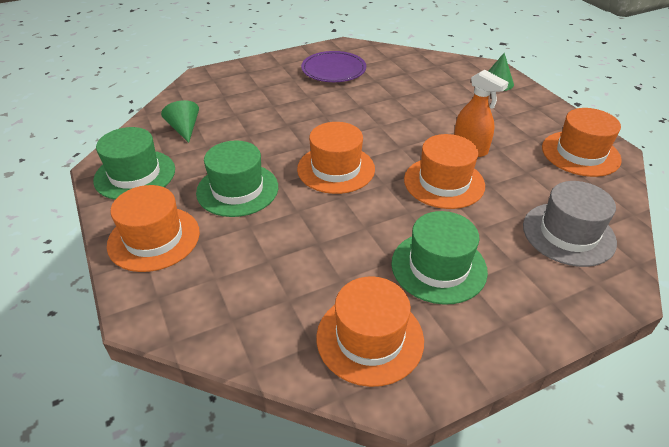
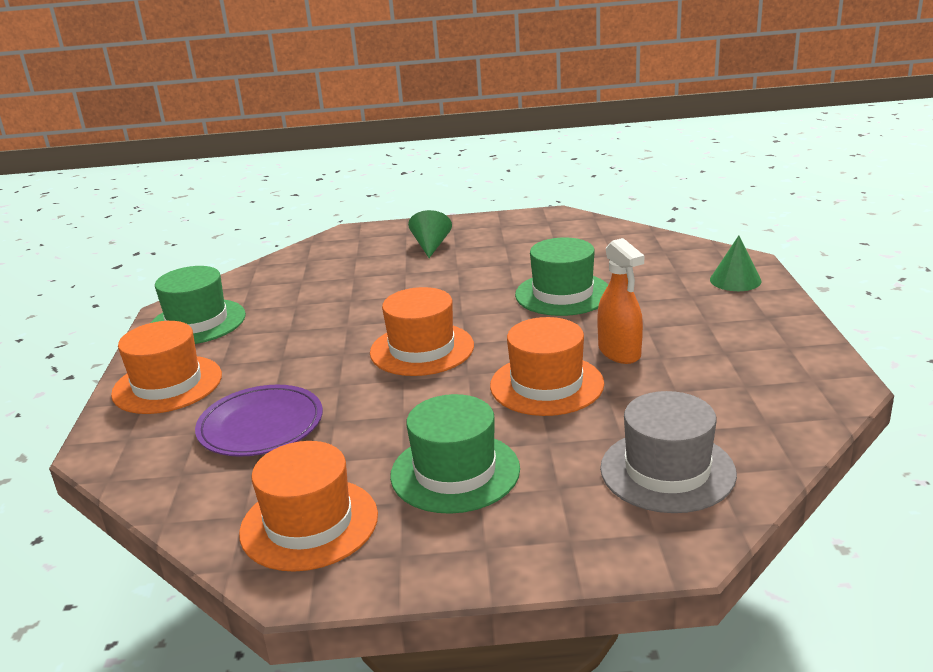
camera: 25 degrees right, 15 degrees down
(184, 129) = (285, 285): green cone -> green cone (431, 246)
(237, 189) = (291, 353): green hat -> green hat (563, 294)
(333, 70) = (515, 242): purple plate -> purple plate (261, 425)
(580, 153) = (782, 381): orange hat -> none

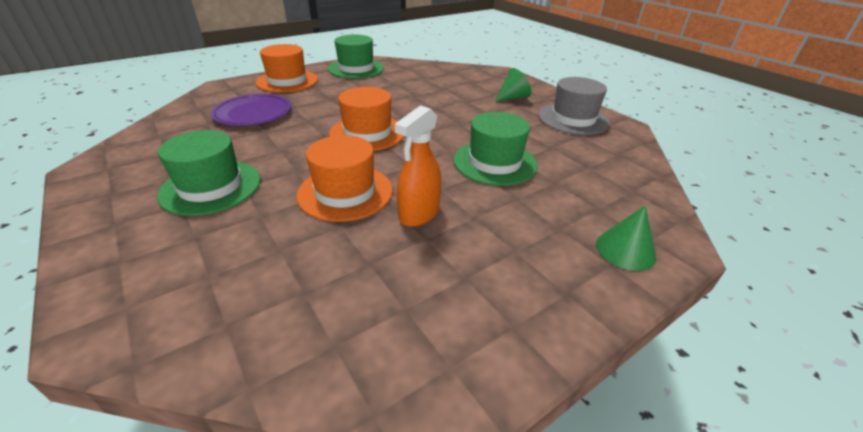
camera: 55 degrees right, 10 degrees up
(309, 524) = (148, 155): orange hat -> none
(667, 471) = (226, 291): grey hat -> grey hat (573, 119)

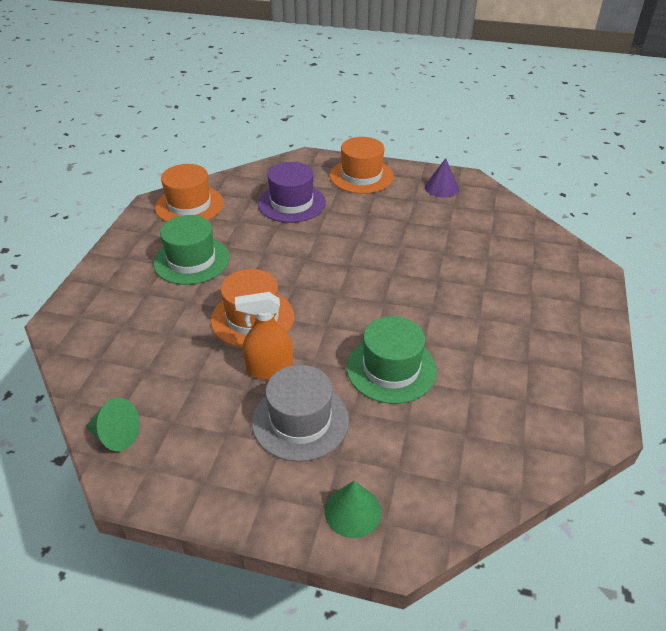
camera: 50 degrees right, 5 degrees up
(253, 113) = (291, 203): purple plate -> purple hat
(356, 69) = (441, 187): green hat -> purple cone
(367, 133) = (341, 273): orange hat -> orange hat (189, 205)
(513, 98) = (540, 312): green cone -> green cone (115, 435)
(573, 119) = (557, 378): grey hat -> grey hat (300, 421)

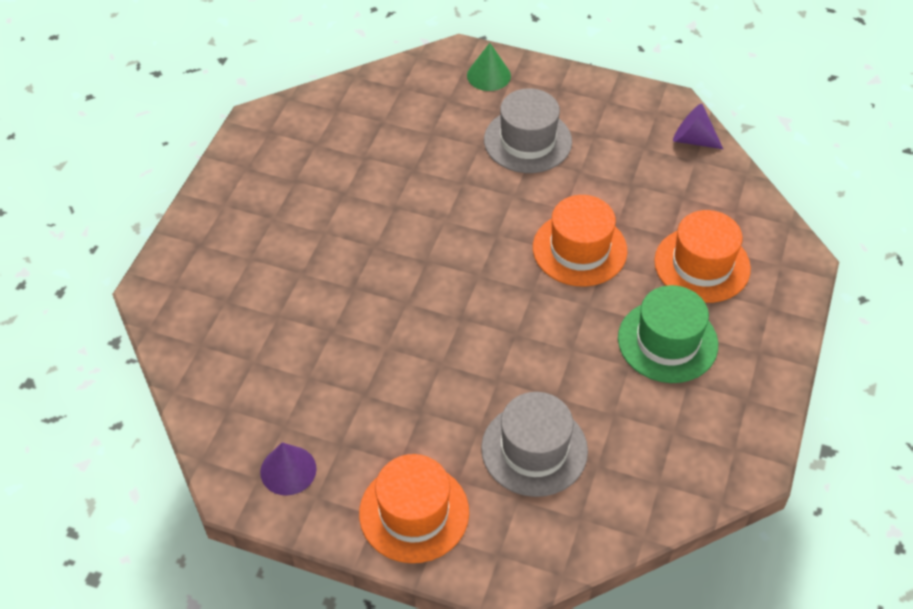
camera: 175 degrees left, 10 degrees up
(115, 435) = (692, 139): green cone -> purple cone
(189, 205) = (695, 456): orange hat -> orange hat (702, 265)
(269, 369) = (558, 190): orange spray bottle -> none
(291, 203) = (534, 449): purple hat -> grey hat
(391, 369) = (435, 182): green hat -> none

